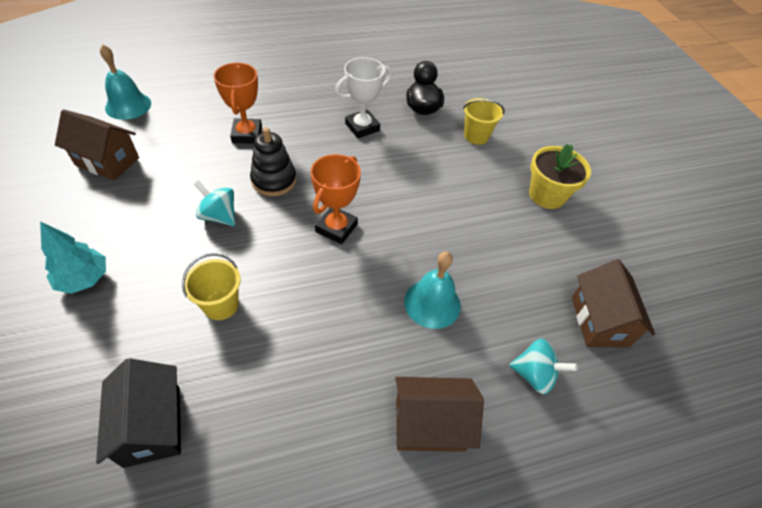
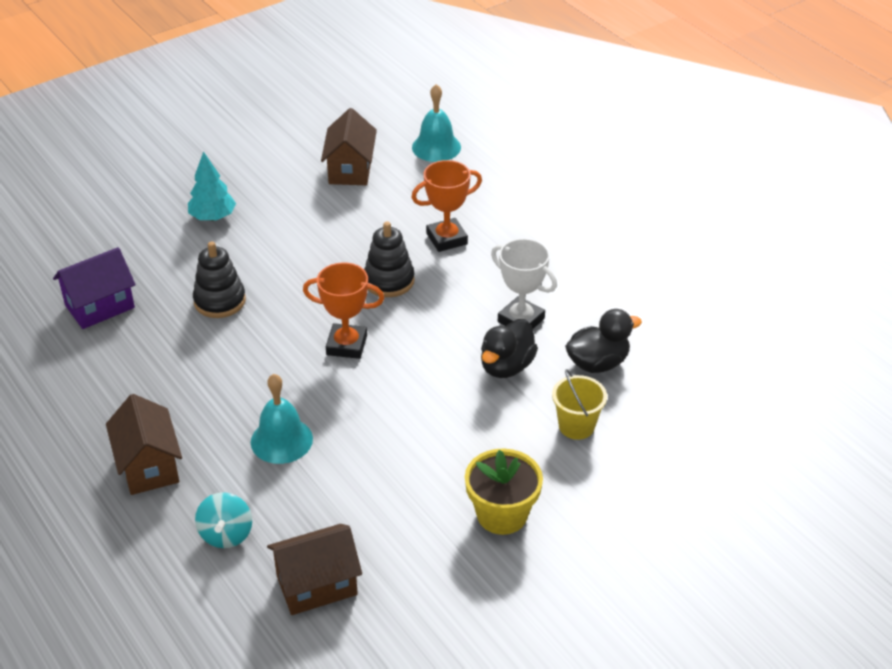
camera: 75 degrees right, 10 degrees down
(152, 425) = (100, 306): black house -> purple house
(219, 216) = (320, 263): turquoise spinning top -> none
(221, 305) = (220, 301): yellow bucket -> black stacking toy
(406, 148) = (506, 366): none -> black duck

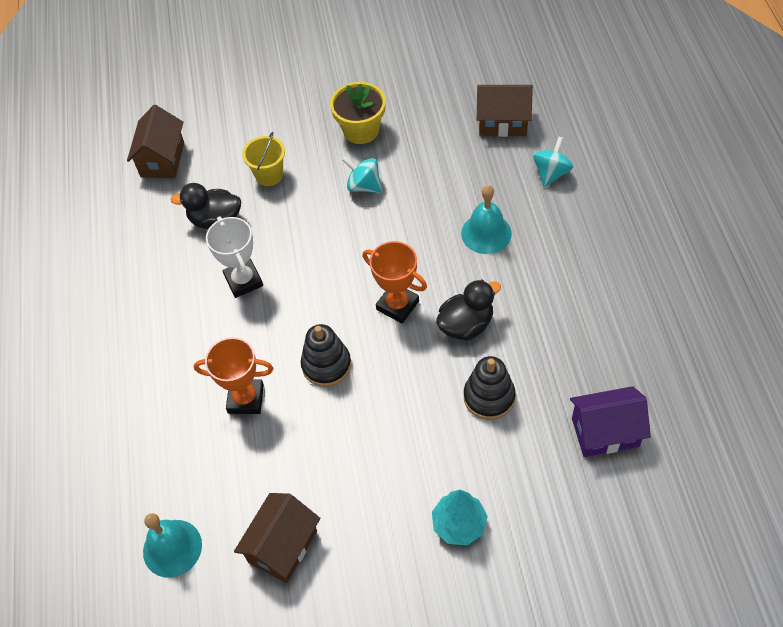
camera: 150 degrees left, 15 degrees up
(149, 466) = (594, 244): brown house -> brown house (162, 160)
(454, 448) = (364, 186): none -> turquoise spinning top
(506, 366) = (284, 240): black duck -> black duck (466, 325)

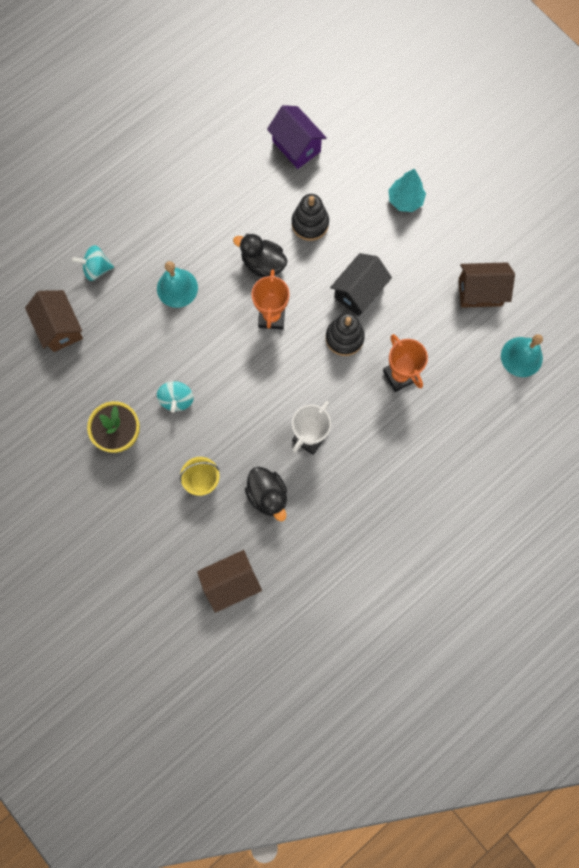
camera: 125 degrees left, 20 degrees up
(371, 407) = (359, 292): none -> black house

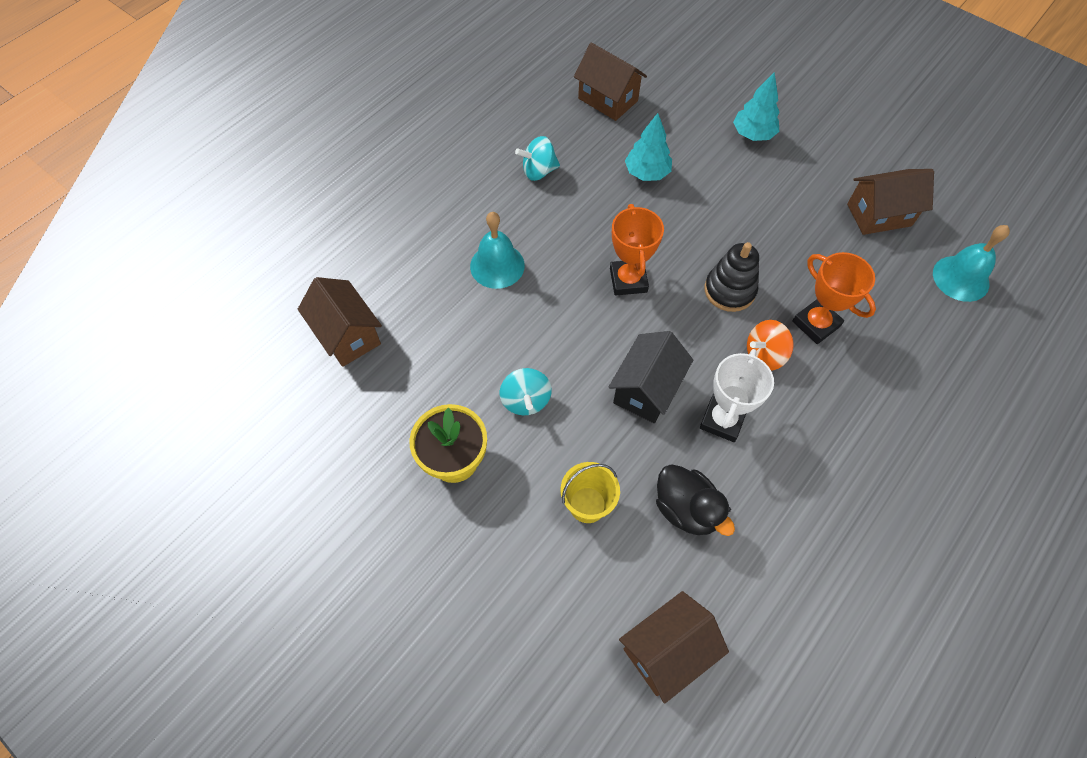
camera: 10 degrees left, 15 degrees down
(96, 269) = (387, 259): turquoise spinning top -> turquoise spinning top (538, 171)
(263, 264) = (601, 223): black duck -> none
(296, 146) = (608, 99): purple house -> brown house
(310, 223) = (647, 173): black stacking toy -> turquoise tree
(354, 393) = (764, 355): none -> orange spinning top
(359, 292) = (730, 236): black house -> black house (646, 389)

